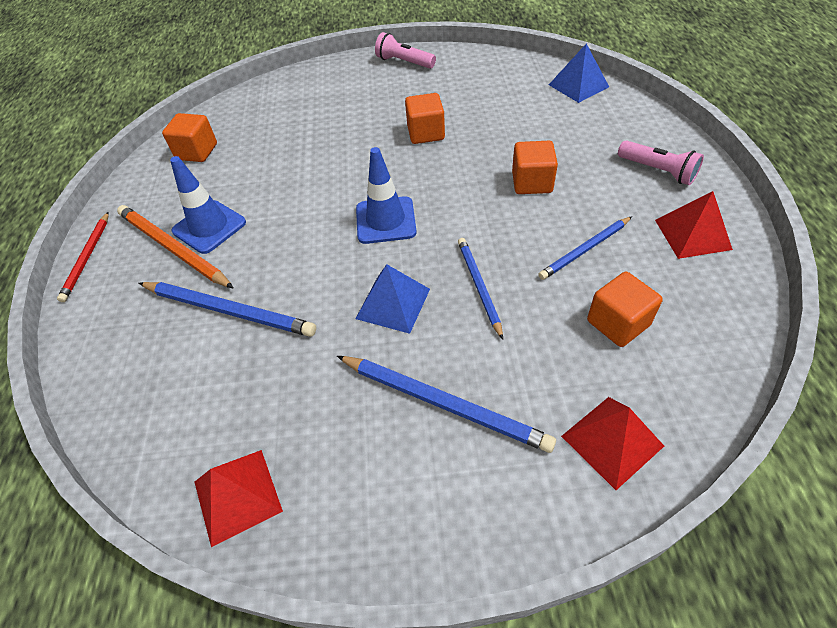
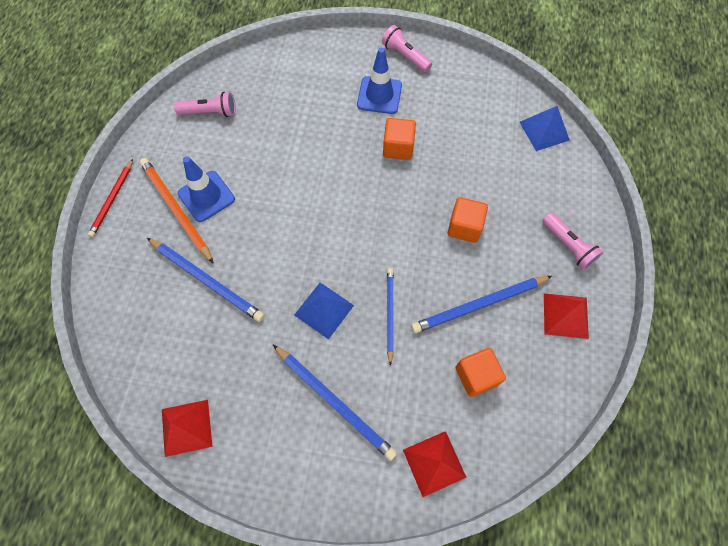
camera: 10 degrees right, 15 degrees up
(197, 152) = (210, 112): orange cube -> pink flashlight
(385, 220) = (340, 231): blue traffic cone -> blue traffic cone (379, 95)
(585, 250) = (479, 305): blue pencil -> blue pencil, size x1.55

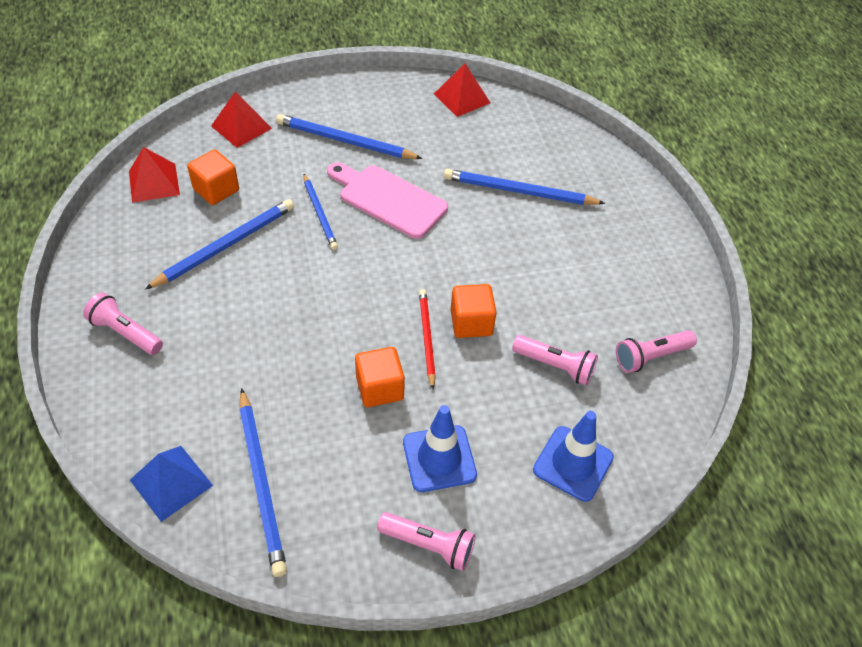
camera: 155 degrees right, 15 degrees down
(112, 199) = (673, 230): red pencil -> red pencil (426, 338)
(176, 210) = (599, 240): orange pencil -> none
(206, 196) = (578, 262): blue traffic cone -> blue traffic cone (573, 463)
(276, 126) = (555, 366): none -> pink flashlight
(324, 310) = (388, 199): blue pyramid -> pink cutting board
(464, 227) = (261, 316): orange cube -> orange cube (471, 323)
(489, 114) = (261, 482): none -> blue pencil
(565, 315) = (125, 262): red pyramid -> red pyramid (154, 183)

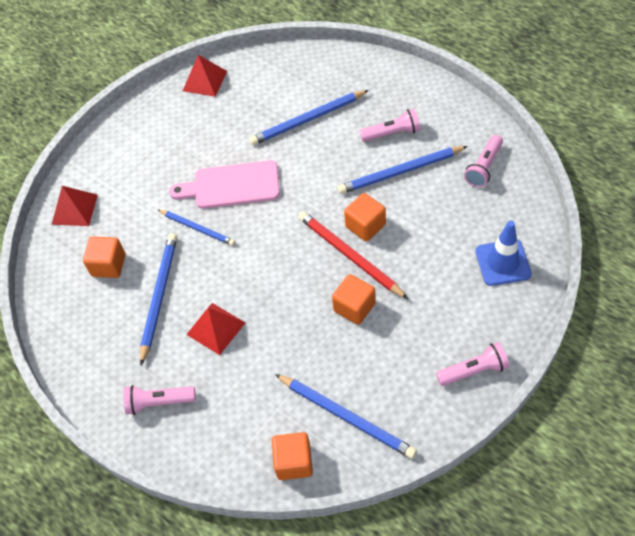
camera: 30 degrees left, 5 degrees up
(154, 183) = (58, 293): red pyramid -> red pyramid (216, 328)
(171, 482) = (294, 462): blue pyramid -> orange cube
(345, 141) = (159, 167): blue pencil -> blue pencil (400, 172)
(426, 338) = (349, 255): red pencil -> red pencil, size x1.55
(439, 458) = (430, 319): blue traffic cone -> none
(555, 366) = (438, 214): pink flashlight -> pink flashlight (392, 133)

